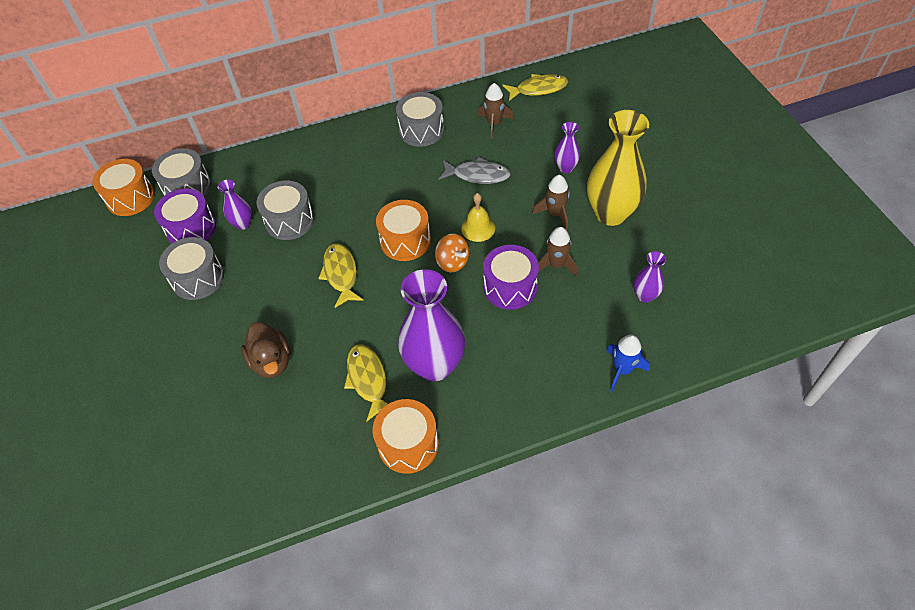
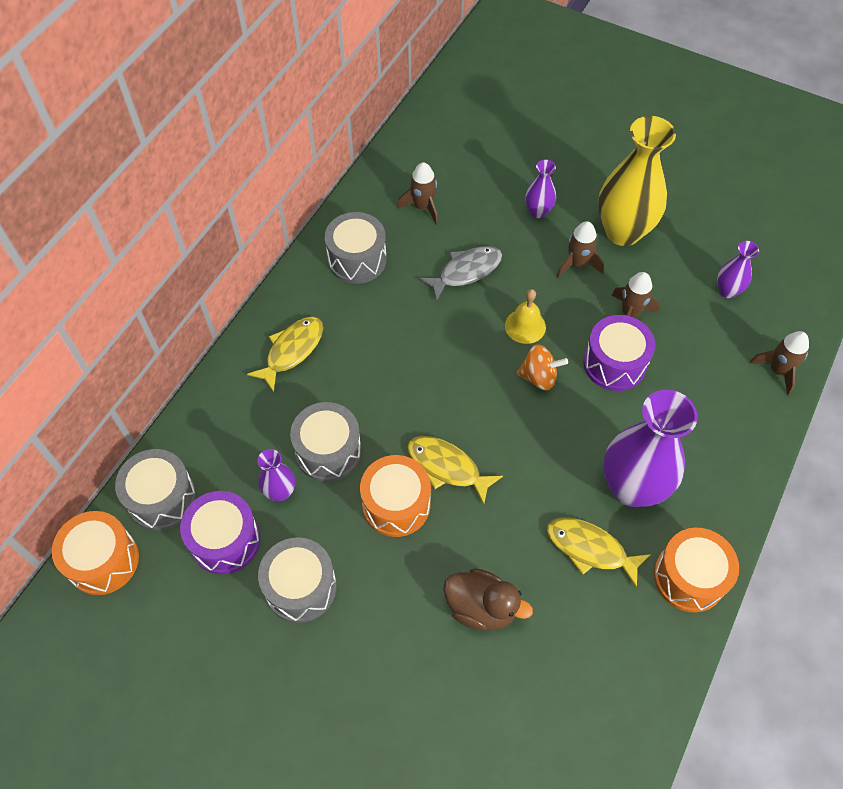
camera: 45 degrees left, 5 degrees up
(405, 240) = (471, 387): orange drum -> orange drum (396, 504)
(538, 89) = (426, 143): yellow fish -> yellow fish (292, 351)
(622, 370) = (778, 371): blue rocket -> brown rocket

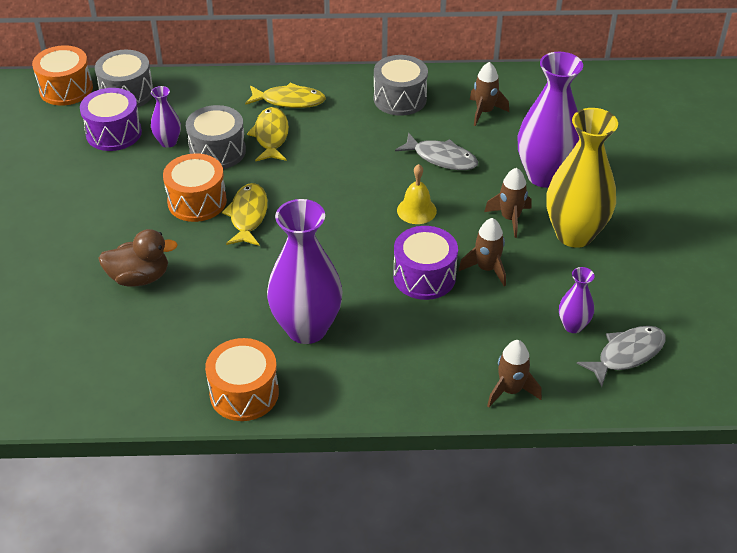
camera: 60 degrees right, 15 degrees down
(300, 587) = (100, 181): grey drum -> none
(481, 607) = (139, 277): brown duck -> brown duck turned 90 degrees counterclockwise
(538, 211) = (545, 176): purple vase -> purple vase, size x2.10
(539, 377) = (372, 236): orange spinning top -> none
(590, 549) = (230, 322): yellow fish -> yellow fish (271, 136)
(775, 274) = (627, 354): none -> grey fish

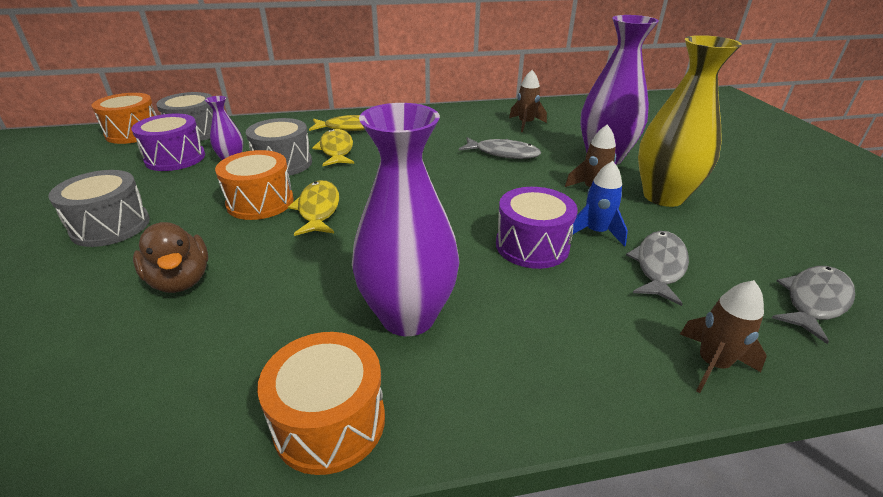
camera: 10 degrees left, 10 degrees down
(139, 277) = (181, 280): brown duck -> brown duck turned 75 degrees clockwise
(400, 99) = (449, 121): grey drum -> grey drum (111, 226)
(416, 210) = (497, 191): yellow bell -> none
(486, 269) = (595, 232): brown rocket -> blue rocket
(522, 309) = (659, 266): none -> grey fish
(573, 326) = (728, 277): purple vase -> none

